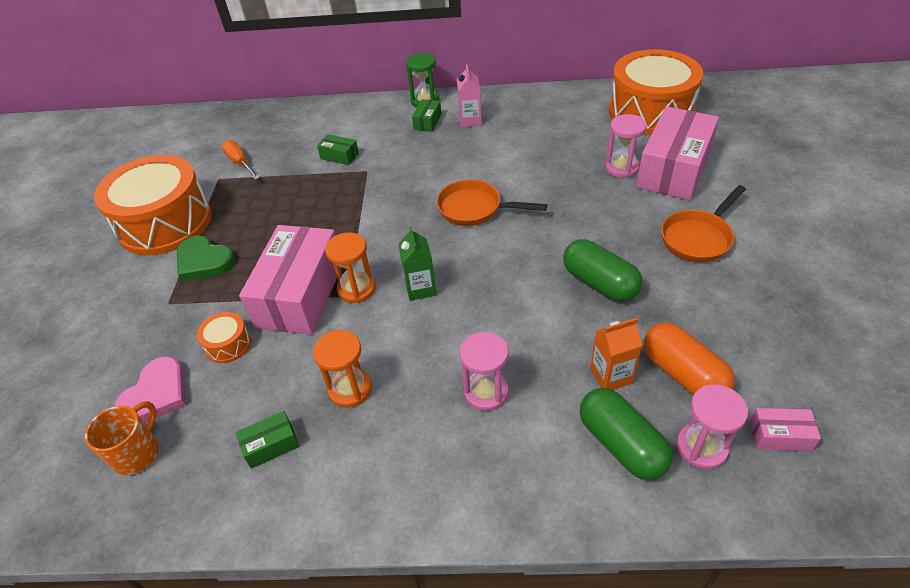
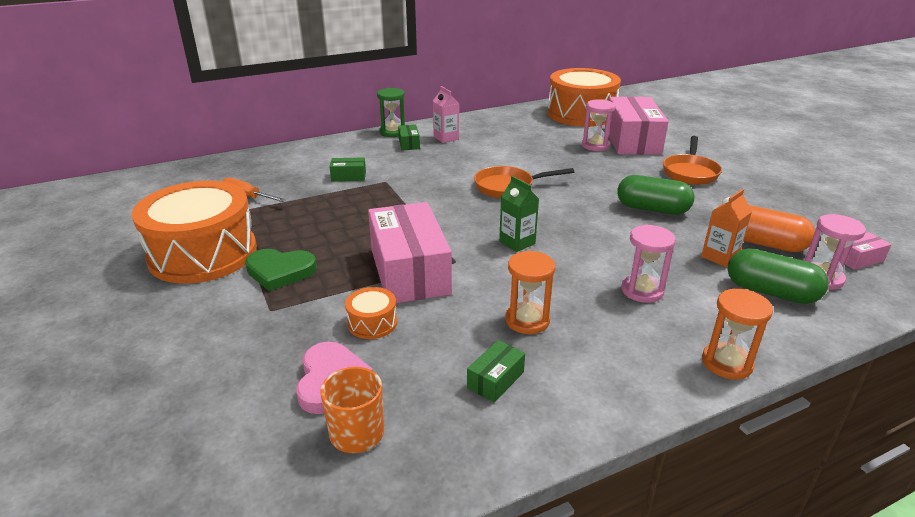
camera: 30 degrees left, 15 degrees down
(356, 289) = (460, 255): orange hourglass -> orange hourglass (727, 363)

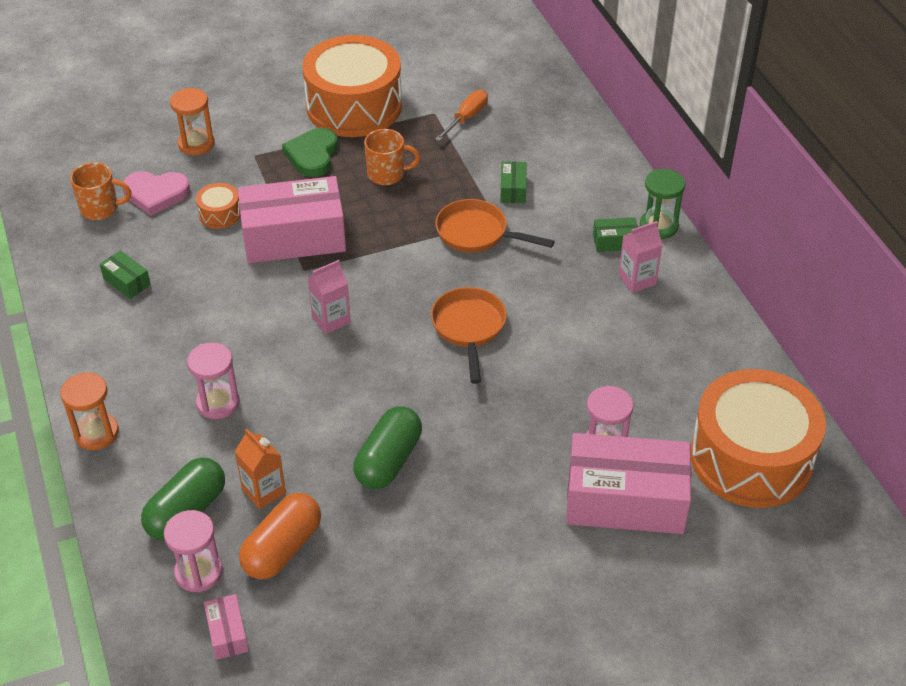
camera: 95 degrees right, 15 degrees up
(320, 229) = (387, 174): none -> orange mug
(517, 242) = (331, 320): green carton -> pink carton
(527, 320) = (195, 310): orange hourglass -> orange hourglass (196, 144)
(690, 172) = (497, 540): orange pan -> orange pan (477, 234)

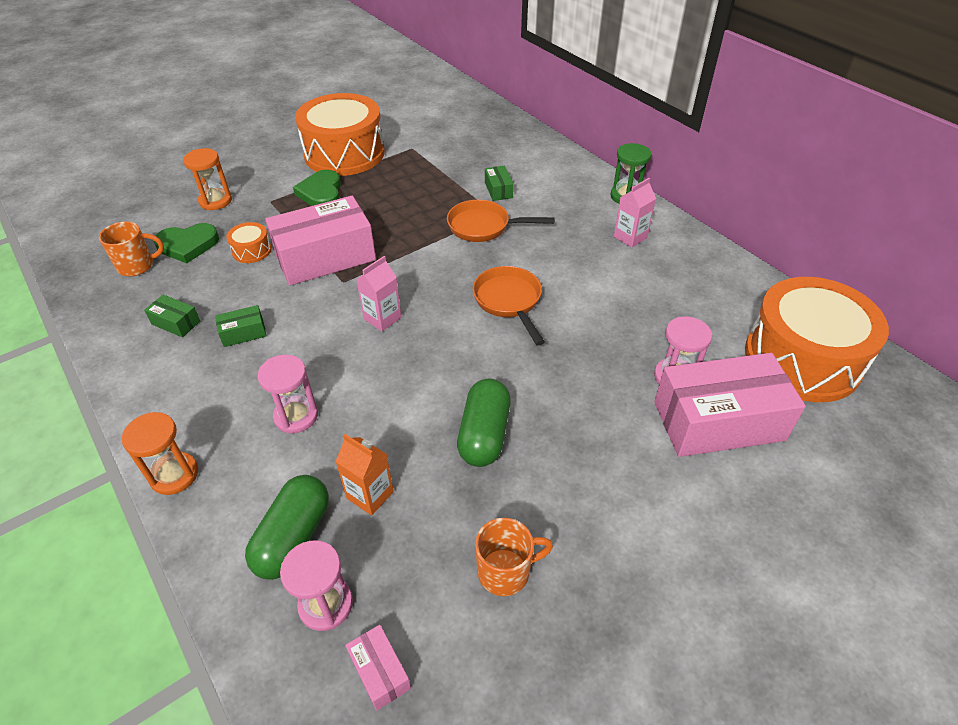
camera: 15 degrees left, 0 degrees up
(156, 194) = (188, 245): pink heart -> green heart
(282, 548) = (409, 553): orange capsule -> none
(387, 174) = (390, 196): orange mug -> orange mug (505, 571)
(466, 118) = (439, 147): orange screwdriver -> none
(615, 242) = (598, 213): green box -> green box (243, 333)

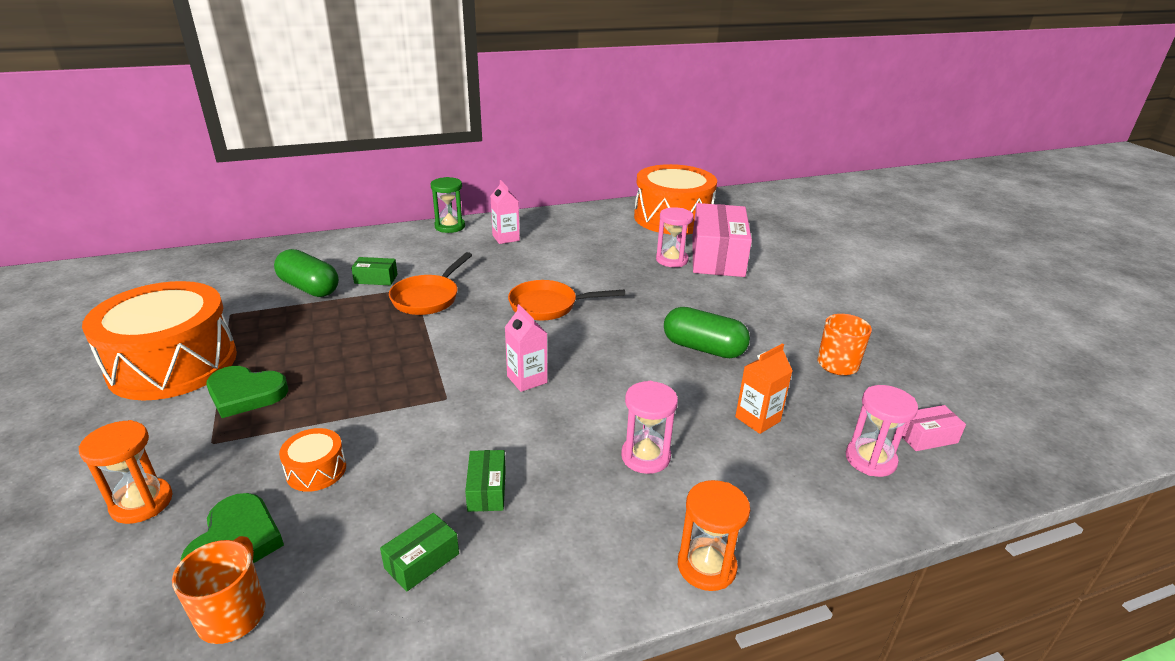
camera: 75 degrees left, 15 degrees down
(293, 537) = (800, 473): green capsule -> green capsule (309, 288)
(325, 257) = (388, 406): pink box -> none

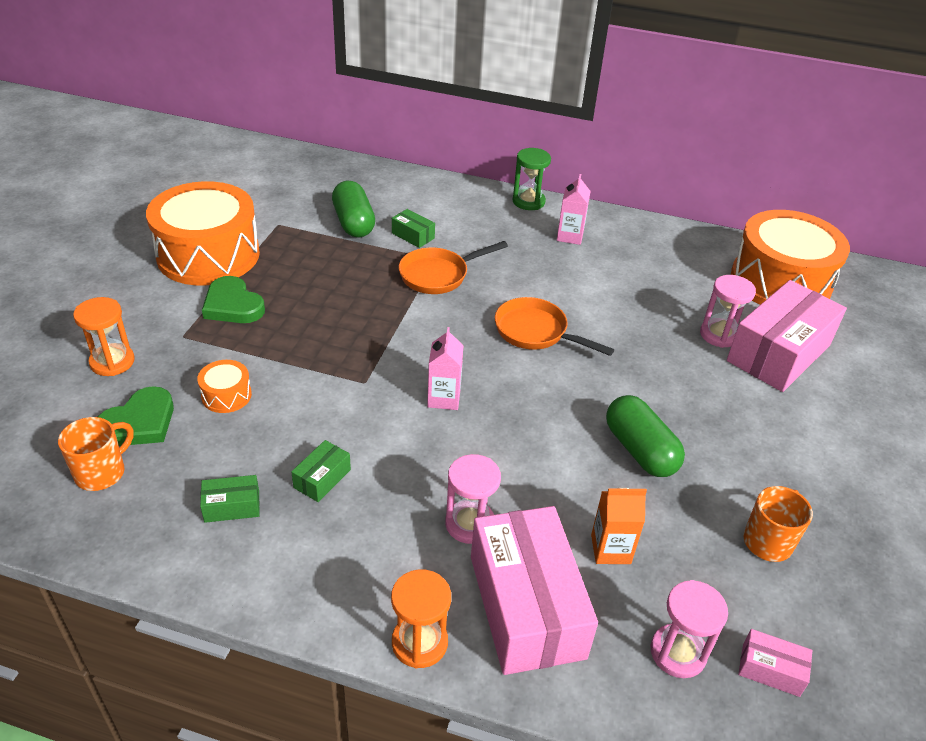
camera: 35 degrees right, 10 degrees up
(748, 489) = (526, 606): none -> pink box

